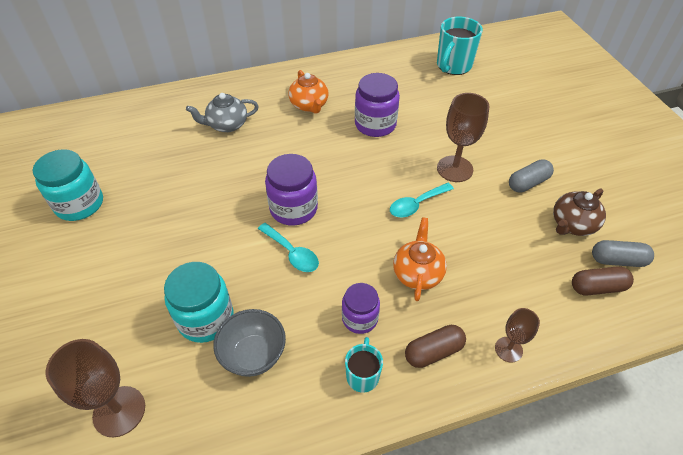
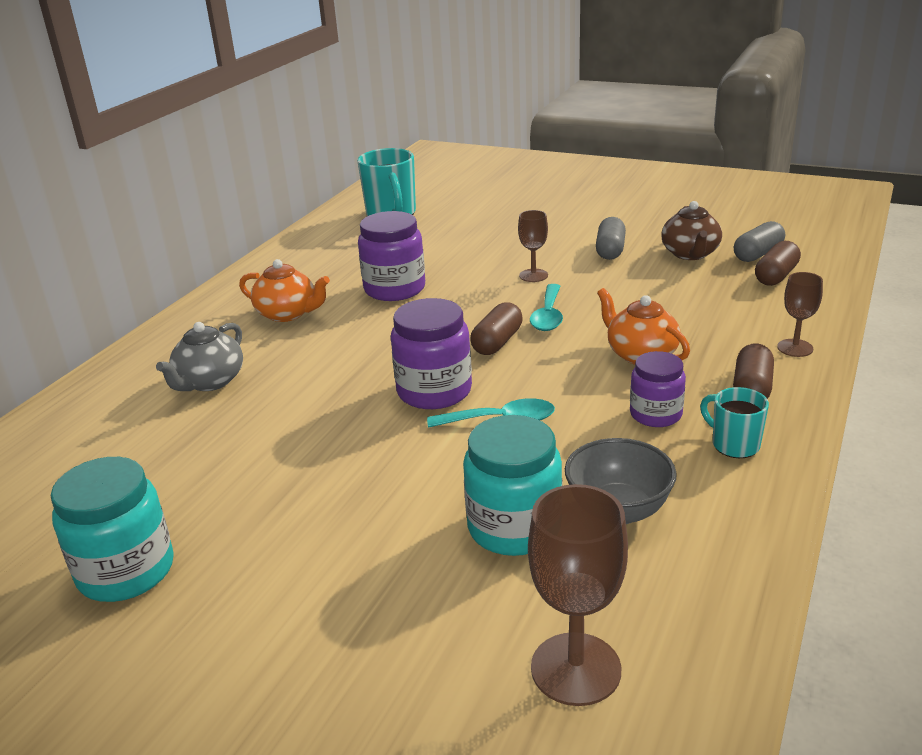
camera: 45 degrees left, 20 degrees down
(365, 201) = (497, 342): none -> brown capsule
(454, 169) = (533, 275): brown goblet -> brown goblet, size x0.59

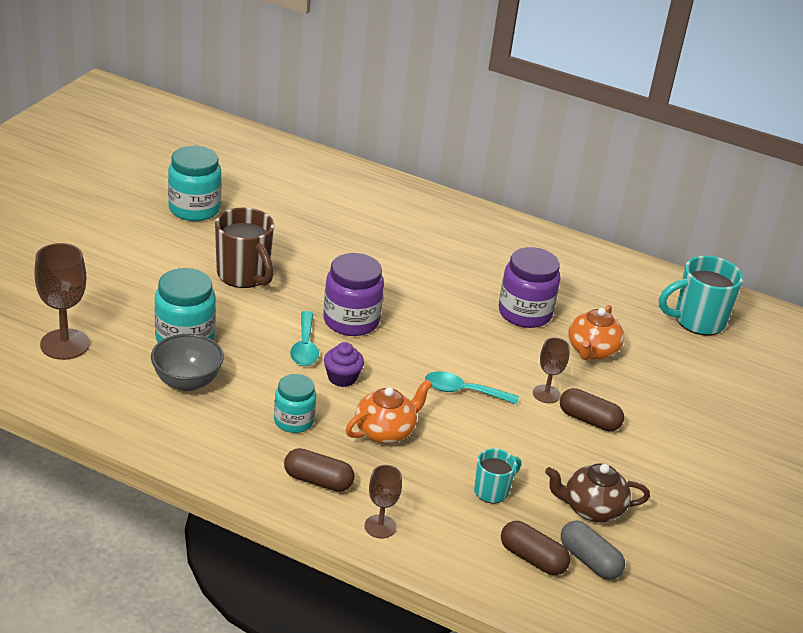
camera: 85 degrees right, 5 degrees up
(209, 382) = (385, 227): grey teapot -> none
(288, 314) = (484, 259): orange teapot -> orange teapot (592, 351)
(336, 490) = (244, 275): none -> brown mug
(497, 342) = (420, 358): brown capsule -> brown capsule (589, 420)
(555, 388) = (342, 378): none -> purple cupcake
(610, 250) = (603, 453): grey capsule -> none
(655, 414) = (294, 421): purple jar -> turquoise jar
(734, 444) = (244, 451): turquoise mug -> turquoise mug (492, 491)

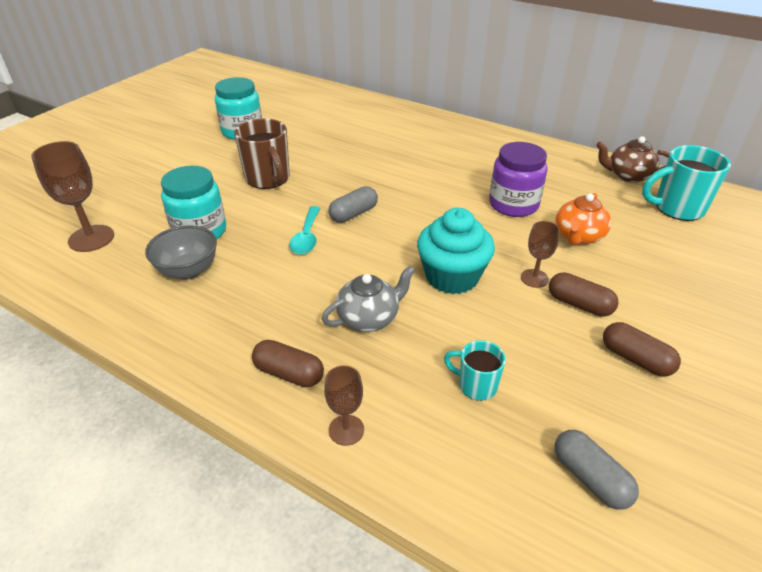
camera: 10 degrees right, 5 degrees up
(294, 421) = (279, 308): turquoise jar -> none
(342, 378) = (335, 265): purple cupcake -> none
(351, 321) = (353, 214): purple jar -> grey capsule
(385, 431) = (369, 318): orange teapot -> grey teapot
(463, 391) = (452, 277): turquoise spoon -> turquoise cupcake
(492, 491) = (476, 385): turquoise mug -> turquoise mug turned 120 degrees counterclockwise
(532, 558) = (520, 474): brown capsule -> brown capsule (635, 359)
(592, 509) = (588, 407): brown teapot -> brown teapot (628, 175)

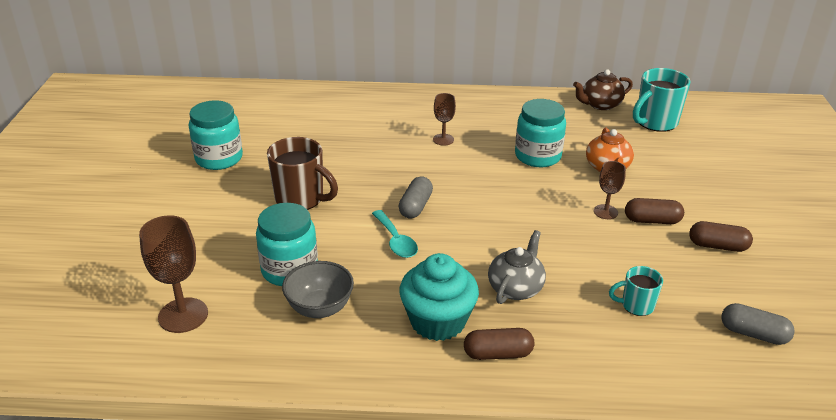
camera: 30 degrees left, 5 degrees down
(346, 430) = (579, 374): brown goblet -> brown goblet (443, 139)
(452, 277) = (546, 232): turquoise cupcake -> turquoise cupcake (438, 321)
(513, 204) = (537, 156): purple jar -> turquoise jar

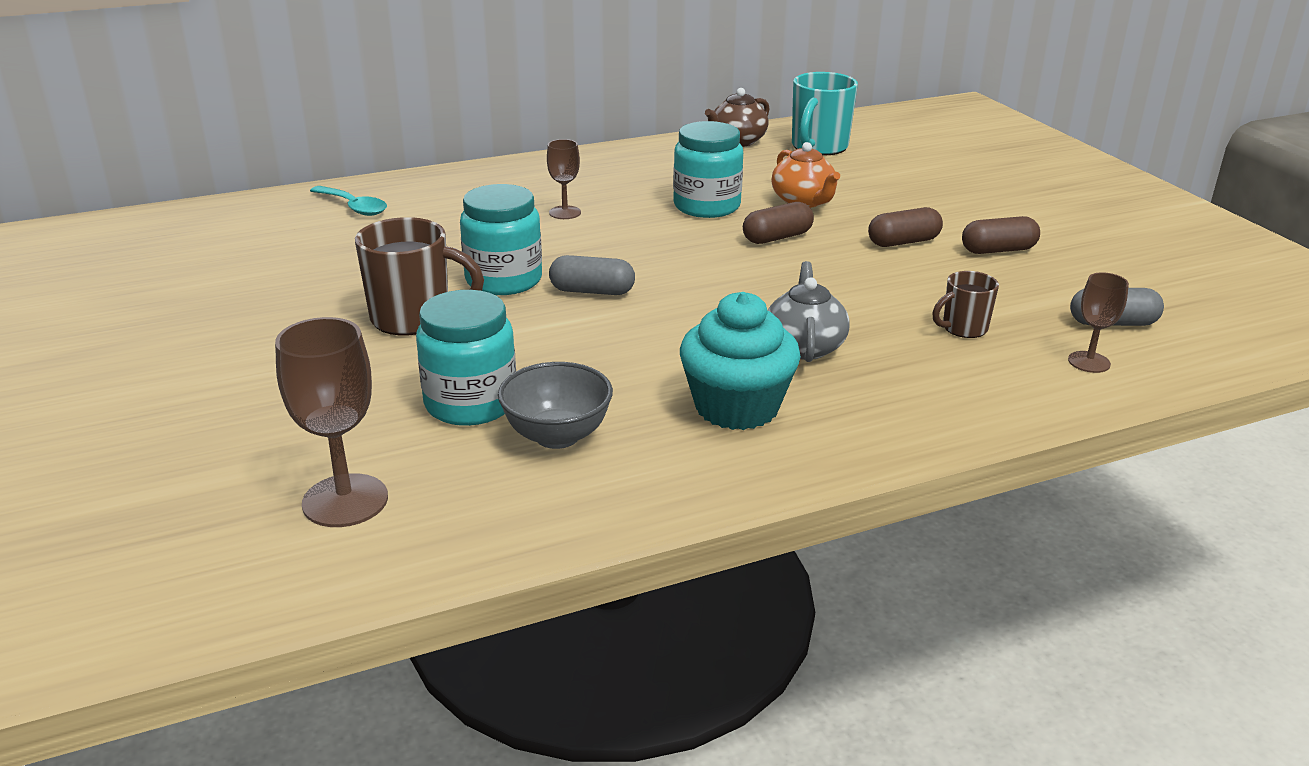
camera: 25 degrees left, 5 degrees down
(219, 158) = (235, 298): turquoise jar -> turquoise jar (504, 280)
(395, 240) = (598, 334): turquoise spoon -> turquoise spoon (353, 207)
(415, 206) = (592, 291): grey capsule -> grey capsule turned 75 degrees counterclockwise
(497, 354) = (846, 420): brown capsule -> brown capsule (777, 238)
(605, 212) = (842, 245): brown goblet -> brown goblet (1089, 362)
(636, 305) = (963, 328): turquoise mug -> brown mug

